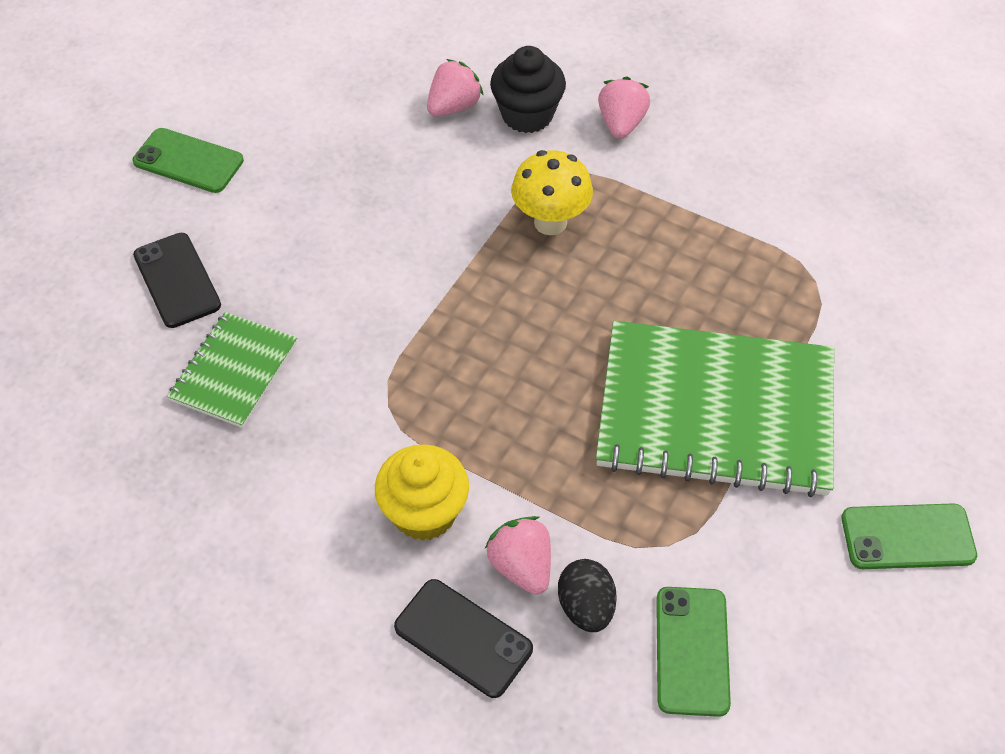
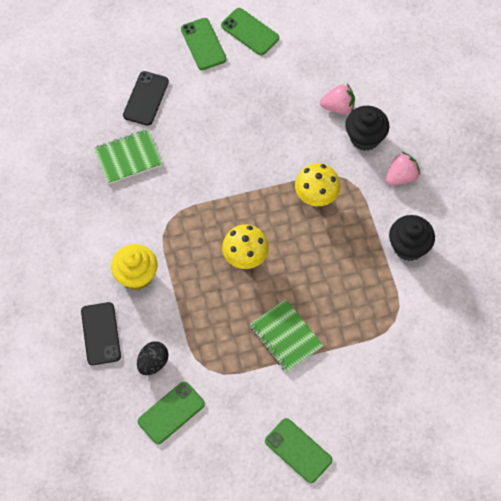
camera: 45 degrees right, 10 degrees up
(238, 105) = (250, 32): none -> green phone
(521, 566) = (148, 327): pink strawberry -> none
(548, 363) = (245, 258): none -> yellow mushroom
(715, 411) = (286, 336): green notebook -> green notebook, size x0.51
(726, 189) = (408, 247): none -> black cupcake

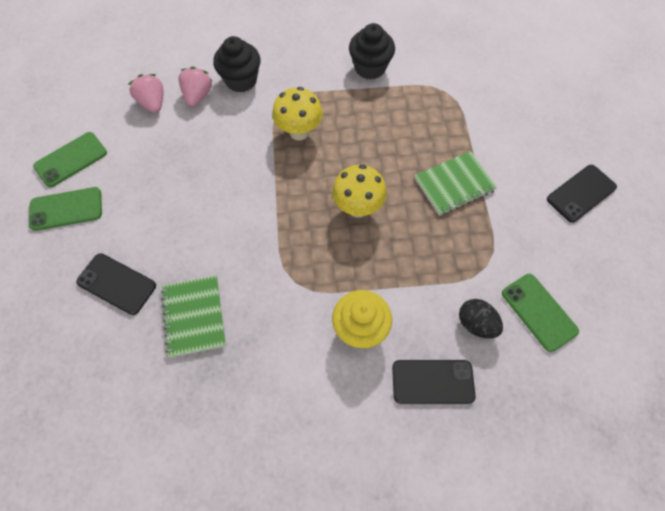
camera: 80 degrees left, 0 degrees up
(298, 450) = (581, 193): green phone -> black phone
(401, 177) = (293, 60): pink strawberry -> pink strawberry (153, 103)

